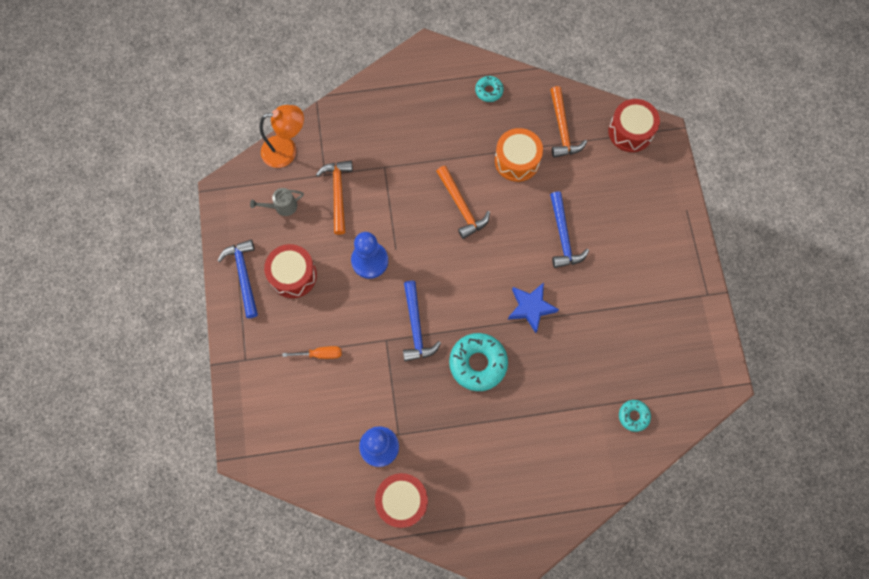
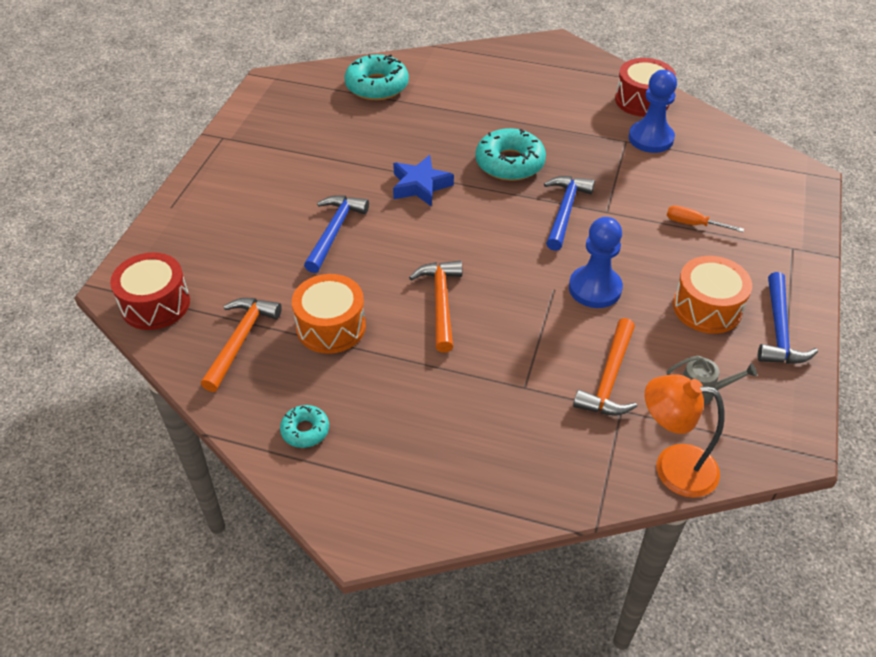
camera: 155 degrees left, 25 degrees down
(293, 275) = (707, 308): red drum -> orange drum
(633, 416) = (377, 86): turquoise donut -> turquoise donut, size x1.88

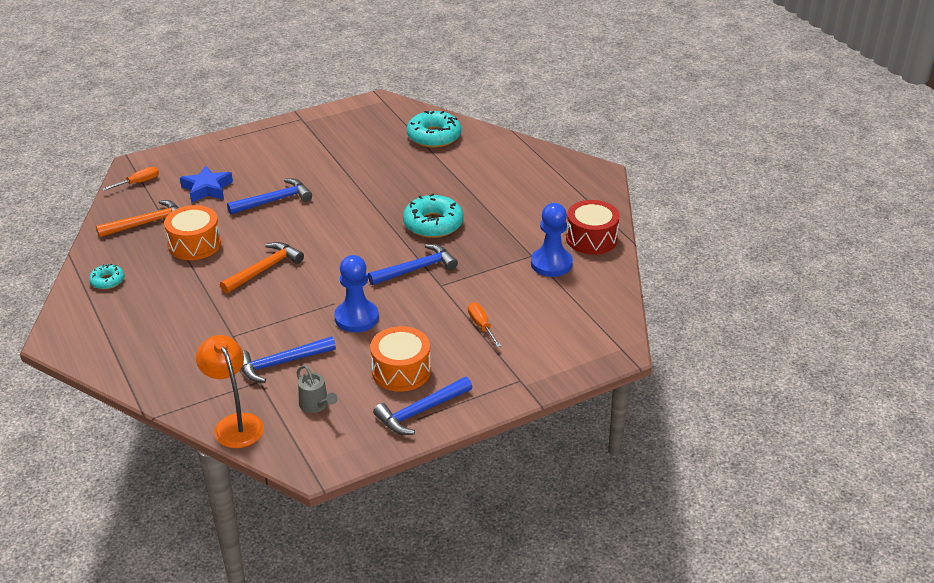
camera: 45 degrees right, 10 degrees down
(155, 304) = (139, 182): red drum -> orange screwdriver
(420, 185) = (360, 205): blue star -> blue star (207, 189)
(609, 378) = (281, 363): orange hammer -> blue hammer

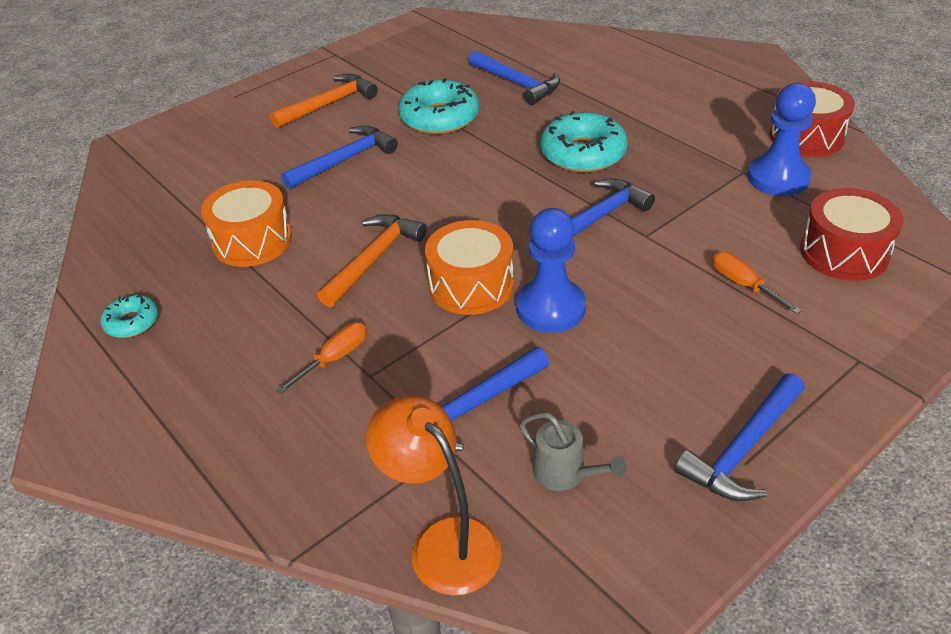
camera: 10 degrees left, 5 degrees up
(139, 182) = (138, 168): orange screwdriver -> orange screwdriver (335, 358)
(146, 223) = (167, 222): orange hammer -> orange hammer (329, 104)
(207, 189) = (241, 160): blue star -> none
(401, 371) = (669, 382): orange drum -> orange drum (471, 285)
(417, 164) = (517, 83): none -> blue hammer
(434, 136) = (519, 48): turquoise donut -> turquoise donut (439, 118)
(558, 318) = (844, 253): none -> red drum

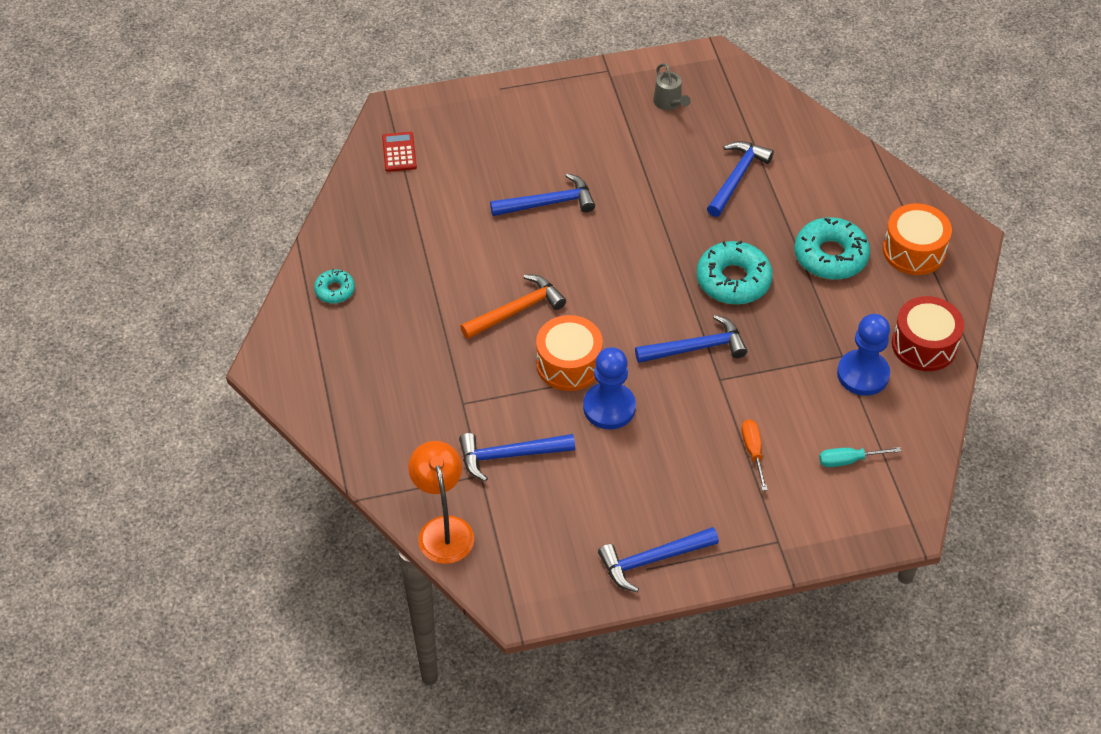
camera: 25 degrees right, 10 degrees up
(150, 174) = (399, 152): none -> red calculator
(252, 241) = (442, 254): orange drum -> orange drum (913, 251)
(329, 104) = (570, 133): orange hammer -> none
(335, 358) = (448, 380): orange screwdriver -> none
(439, 118) = (648, 189): turquoise donut -> turquoise donut (830, 256)
(517, 83) = (737, 177): blue hammer -> blue hammer turned 135 degrees counterclockwise
(565, 474) = (537, 524): grey watering can -> grey watering can (669, 103)
(844, 253) = (848, 460): red drum -> turquoise screwdriver

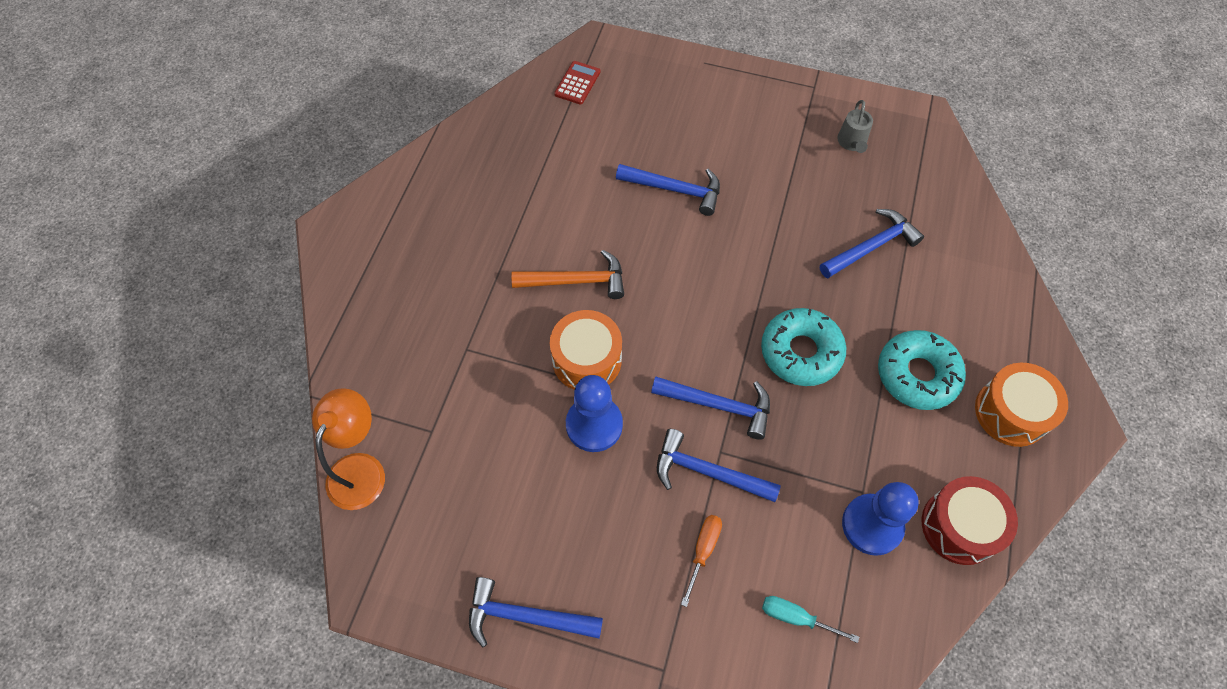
camera: 30 degrees right, 10 degrees up
(335, 290) = (435, 185): turquoise donut -> none
(509, 455) = (470, 425): blue hammer -> blue hammer (707, 472)

